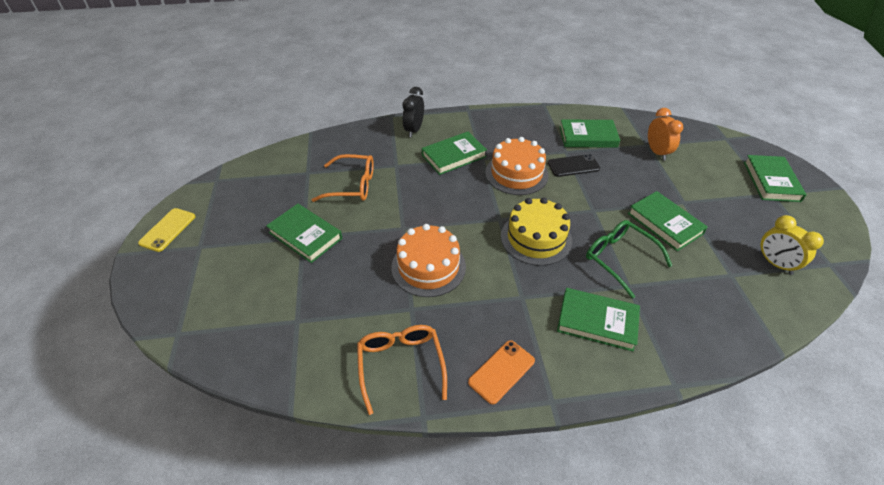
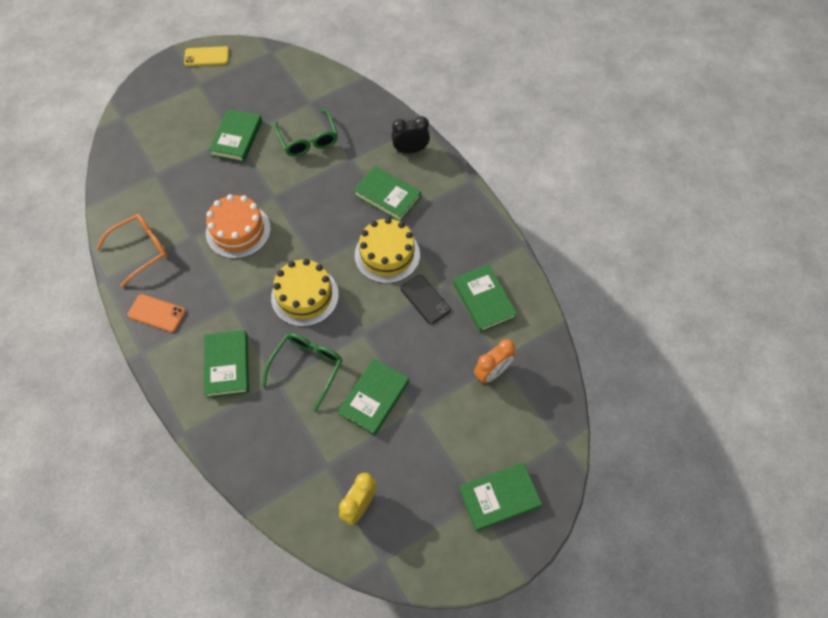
camera: 65 degrees right, 15 degrees up
(352, 185) = (308, 140): orange glasses -> green glasses
(516, 173) = (387, 254): orange cake -> yellow cake

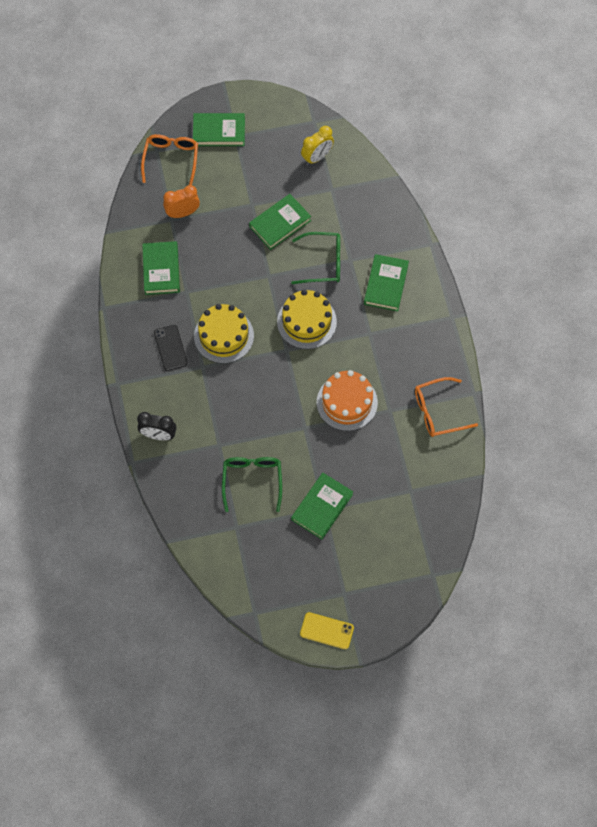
camera: 160 degrees left, 5 degrees up
(156, 313) = (434, 347): orange phone -> none
(307, 367) = (323, 262): green glasses -> green glasses turned 135 degrees counterclockwise
(387, 196) = (200, 393): green book -> none
(425, 299) = (208, 286): black phone -> black phone (170, 348)
(539, 436) = (171, 159): none -> orange glasses

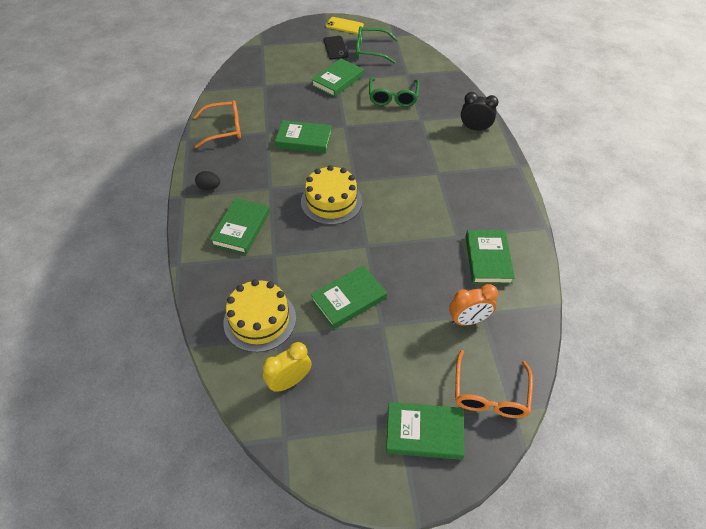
camera: 175 degrees left, 15 degrees down
(170, 348) = (470, 189): black phone -> black phone (335, 48)
(224, 336) = (417, 195): yellow cake -> yellow cake (260, 320)
(323, 262) = (304, 254): green glasses -> green glasses (370, 50)
(347, 402) = (304, 139): orange cake -> green book
(430, 329) = (209, 187): none -> black egg

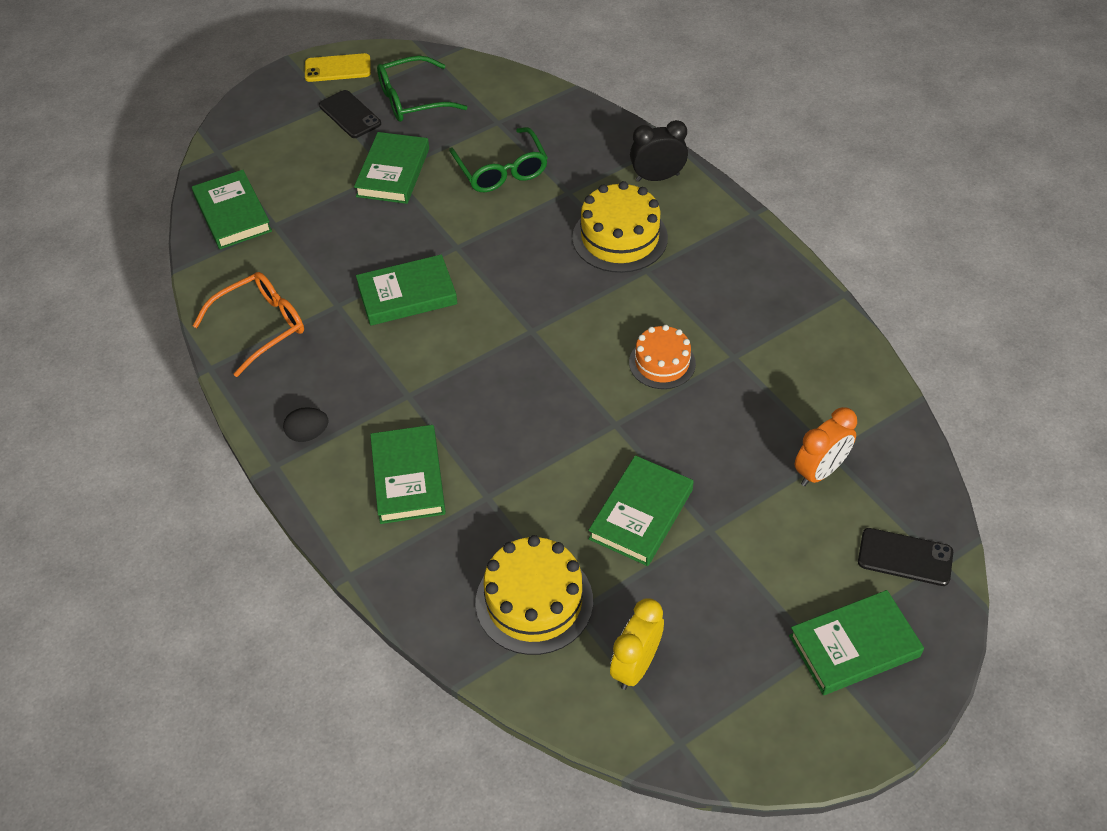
camera: 25 degrees left, 0 degrees up
(331, 201) = (518, 378): yellow cake -> yellow cake (620, 237)
(414, 224) = (662, 363): none -> orange cake
(488, 259) = (794, 373): green book -> green book (233, 214)
(490, 394) = (905, 557): orange glasses -> black phone

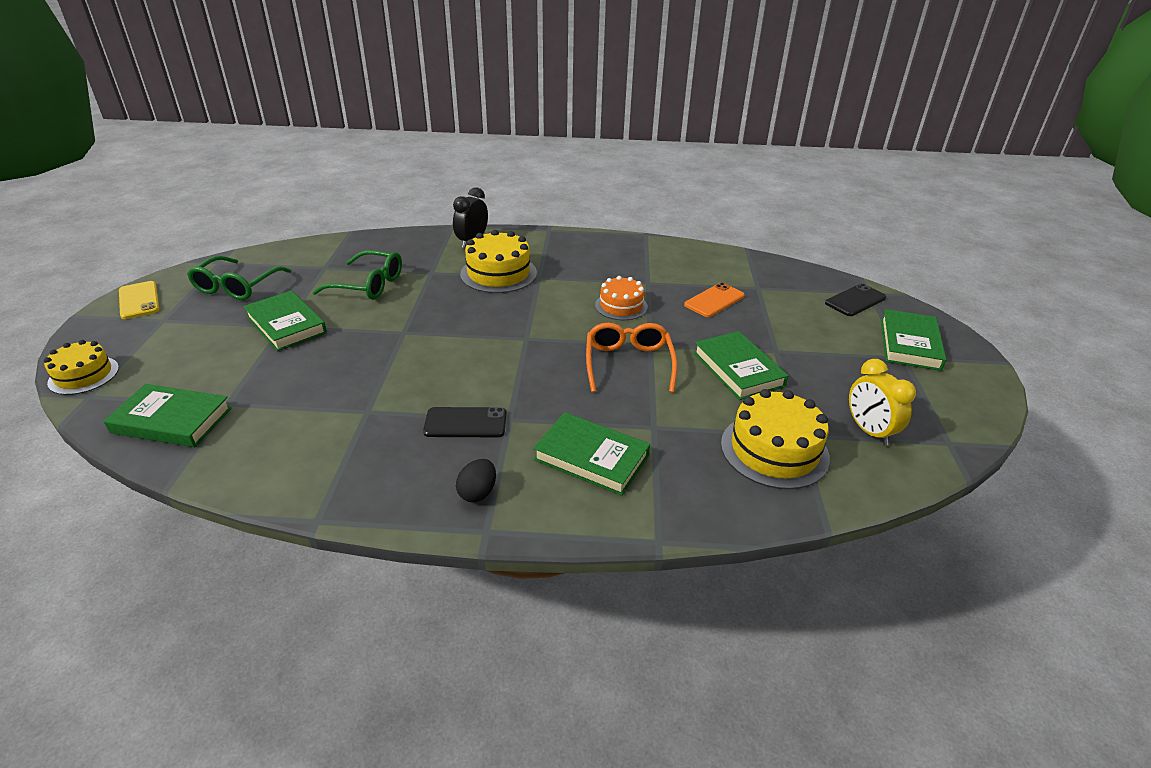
camera: 55 degrees left, 15 degrees down
(233, 128) = (84, 375): none -> yellow cake
(261, 326) = (321, 464): orange glasses -> orange glasses (628, 363)
(337, 68) = (139, 300): yellow phone -> yellow phone turned 60 degrees counterclockwise
(350, 115) = (194, 316): black phone -> black phone (465, 423)
(407, 294) = (412, 373): green book -> none
(758, 430) = (714, 300): none -> orange phone
(820, 471) = (767, 296): orange clock -> none

